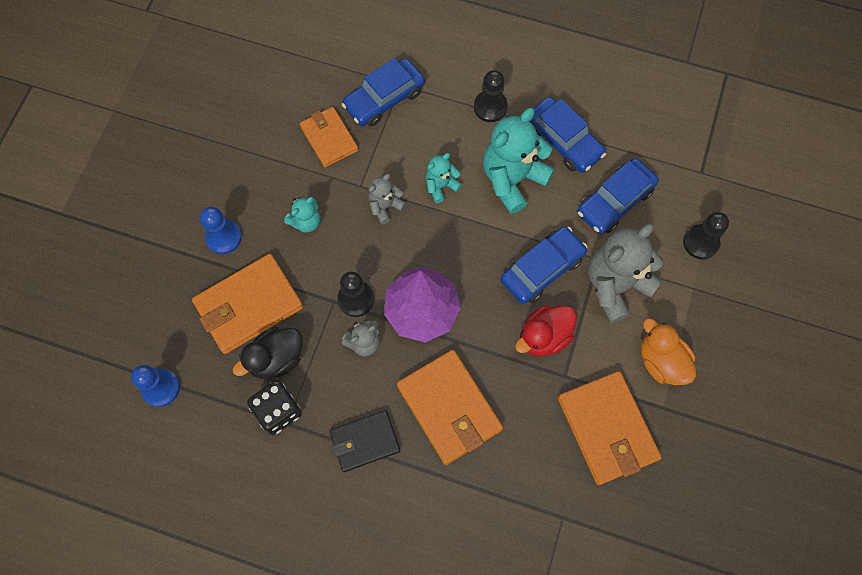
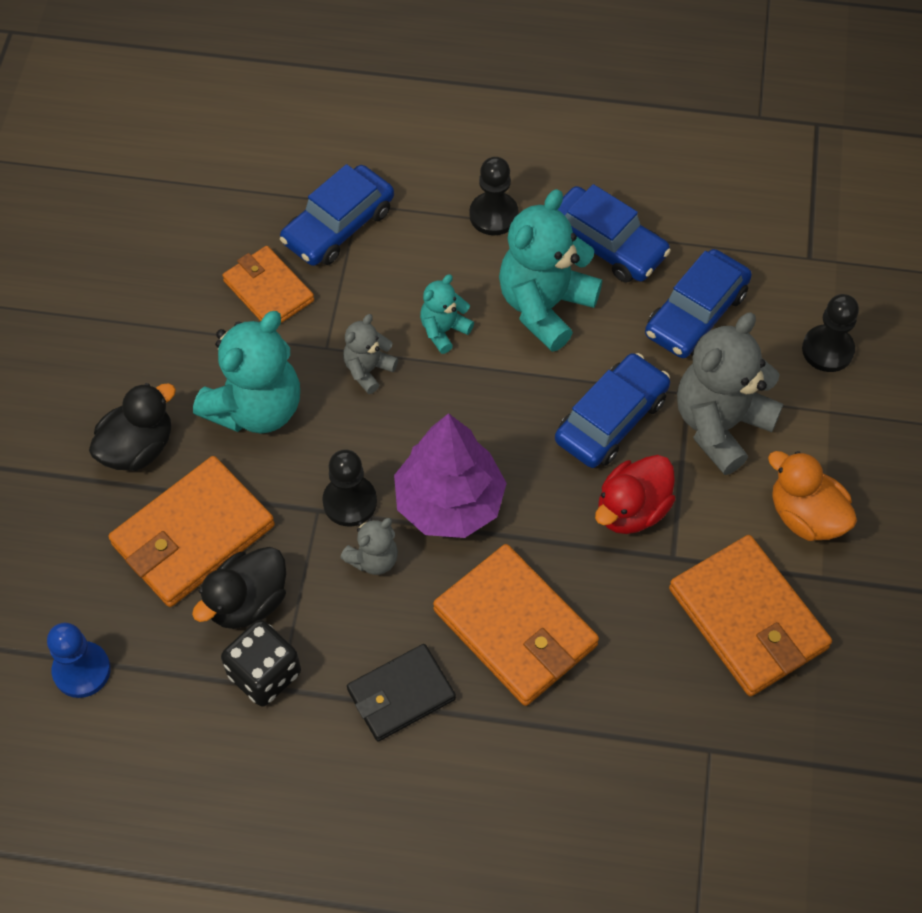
camera: 10 degrees left, 10 degrees down
(224, 237) = (138, 448): blue pawn -> black duck
(306, 222) = (256, 408): turquoise teddy bear -> turquoise teddy bear, size x1.98

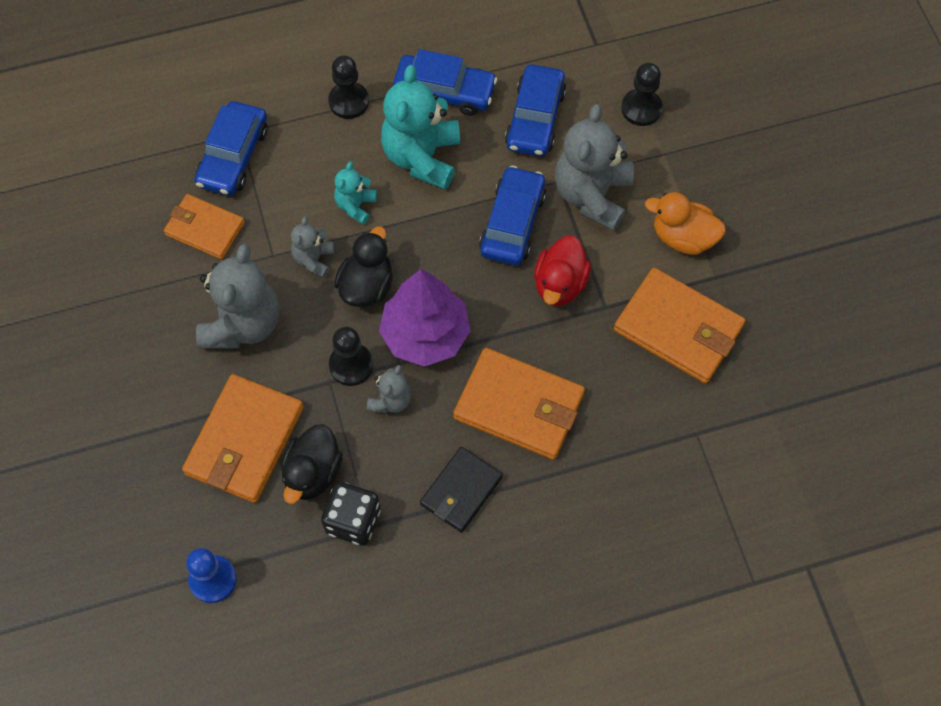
camera: 25 degrees left, 5 degrees up
(138, 448) = (166, 392): black duck -> black duck (366, 286)
(256, 408) = (242, 323): turquoise teddy bear -> grey teddy bear

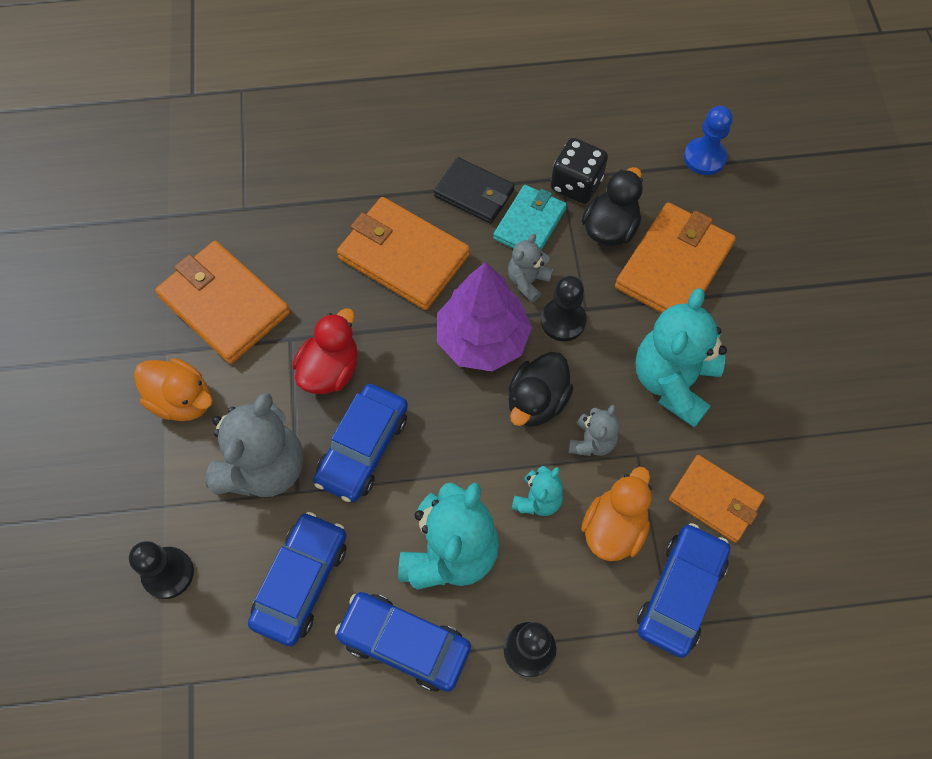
camera: 170 degrees left, 0 degrees up
(242, 323) = (673, 381): grey teddy bear -> turquoise teddy bear
(290, 194) = (613, 528): none -> orange duck
(397, 464) = (529, 223): none -> turquoise wallet
(461, 491) = (474, 193): black wallet -> black wallet turned 75 degrees clockwise

